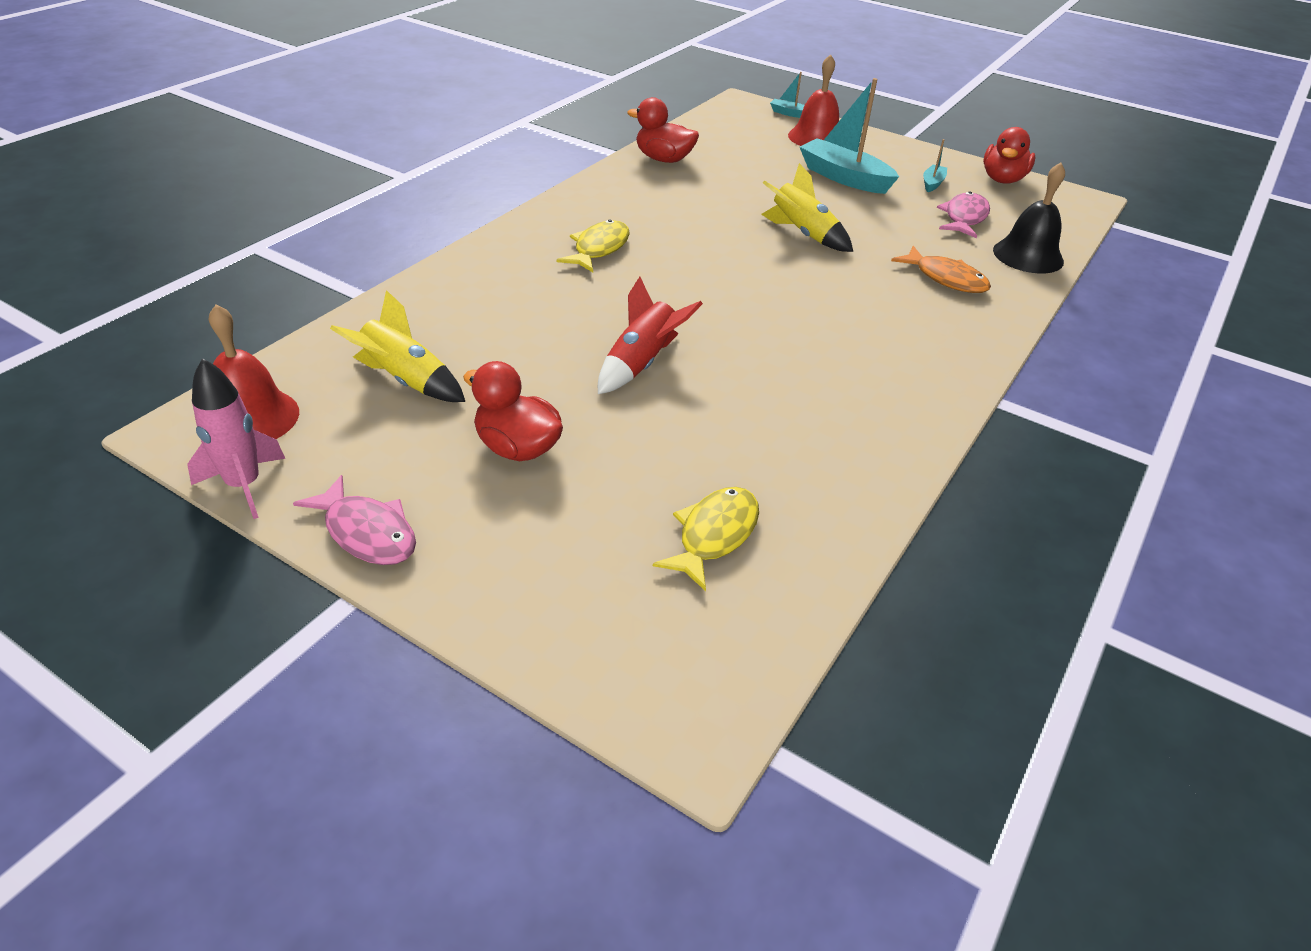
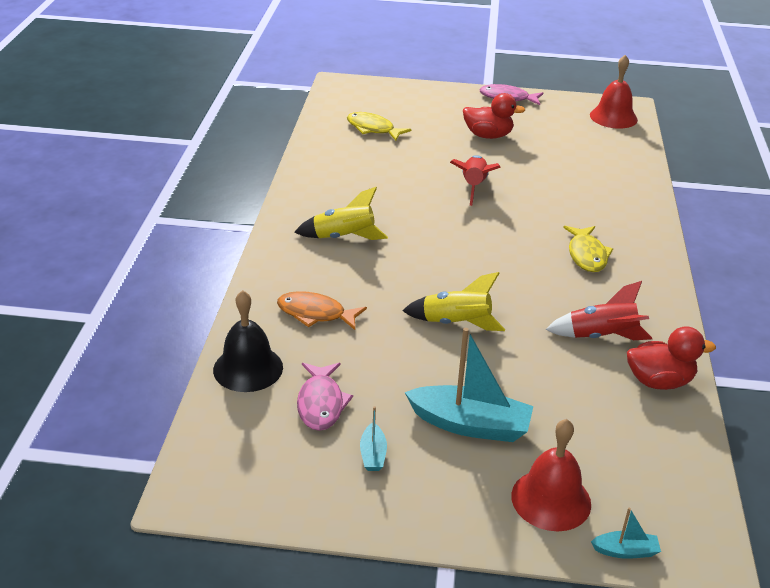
camera: 155 degrees right, 5 degrees down
(244, 485) = (573, 99): pink rocket -> none
(405, 380) = (576, 147): yellow rocket -> yellow rocket (343, 237)
(674, 192) = (601, 336): none -> red rocket
(714, 535) = (373, 129): yellow fish -> yellow fish turned 120 degrees clockwise
(1002, 179) = (293, 500): red duck -> none

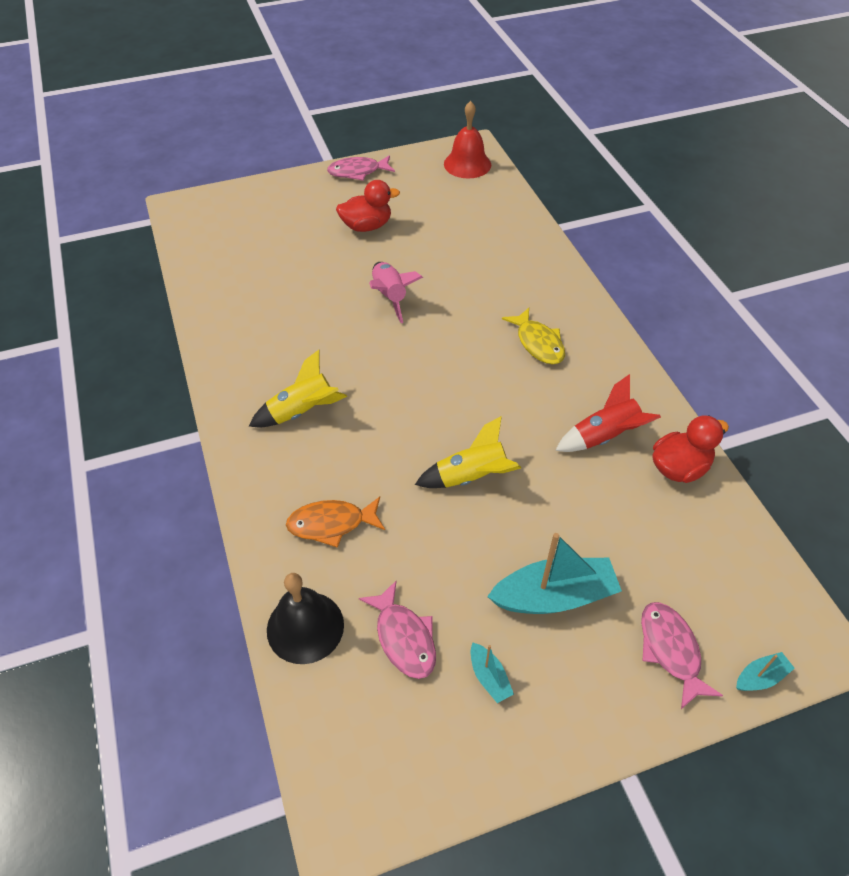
camera: 25 degrees left, 15 degrees up
(373, 129) = (248, 256): yellow fish -> none
(474, 186) = (390, 297): red rocket -> pink rocket
(551, 499) = (670, 650): red bell -> pink fish

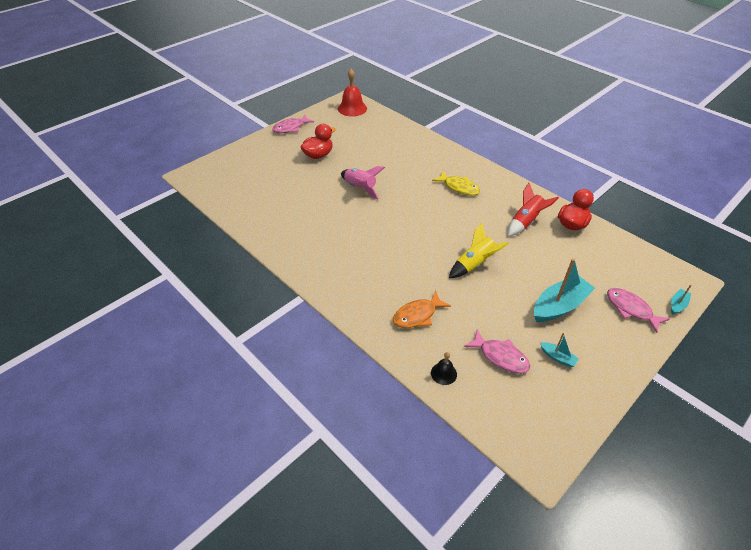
camera: 25 degrees left, 5 degrees down
(302, 411) = (355, 263): yellow rocket -> none
(305, 627) = (443, 373): black bell -> black bell, size x0.54

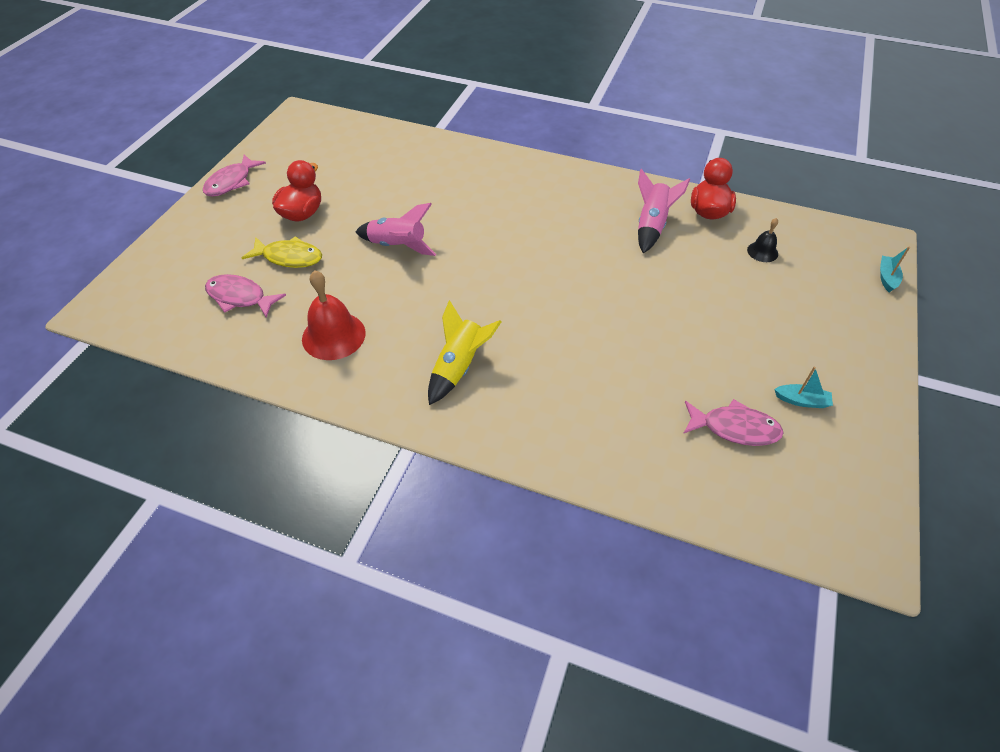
camera: 25 degrees left, 5 degrees up
(352, 108) = (312, 127): red bell -> red bell (333, 335)
(417, 315) = (593, 411): orange fish -> none
(443, 373) = (679, 483): black bell -> black bell (762, 252)
(459, 187) = (537, 203): yellow fish -> yellow fish (289, 257)
(474, 264) = (623, 308): yellow rocket -> yellow rocket (459, 367)
(526, 222) = (651, 226): red rocket -> pink rocket
(559, 306) = (761, 329): turquoise boat -> none
(630, 309) = (842, 302): pink fish -> pink fish (240, 297)

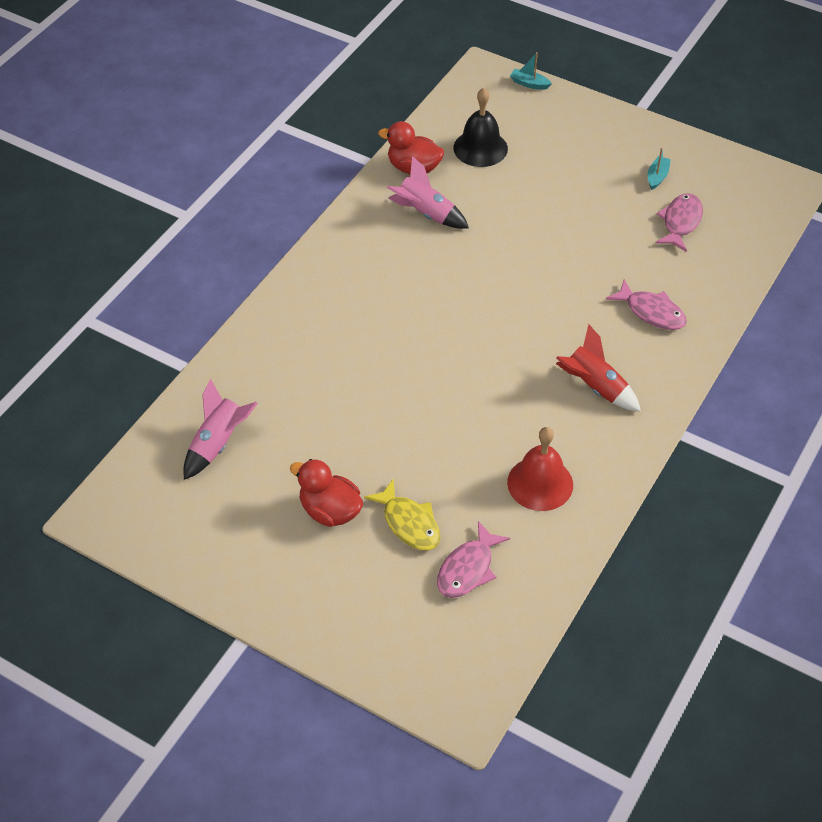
camera: 80 degrees left, 0 degrees up
(231, 182) = (242, 590): pink fish -> pink fish (651, 312)
(289, 257) = (409, 523): yellow fish -> yellow fish turned 120 degrees clockwise
(397, 246) = (411, 422): pink rocket -> pink rocket (218, 443)
(459, 367) = (595, 387): yellow rocket -> red rocket
(762, 252) = (480, 148): black bell -> black bell, size x1.87

